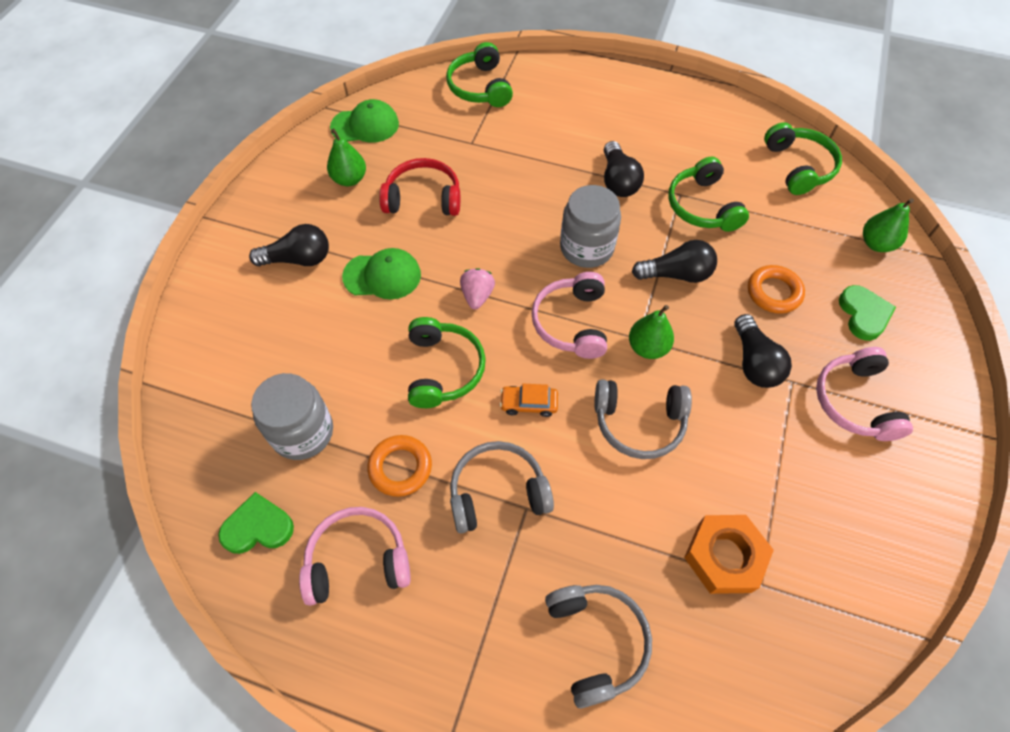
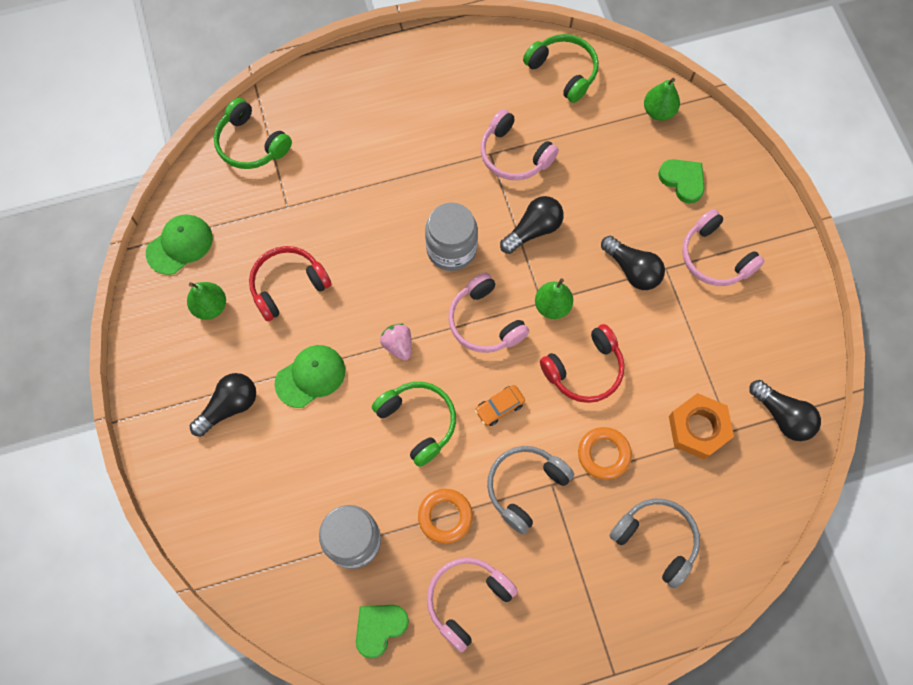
camera: 35 degrees left, 10 degrees up
(618, 181) = (434, 171): black light bulb -> black light bulb (782, 416)
(639, 423) = (585, 370): grey headphones -> red headphones
(702, 206) = (514, 155): green headphones -> pink headphones
(773, 292) = (611, 201): orange ring -> orange ring (603, 454)

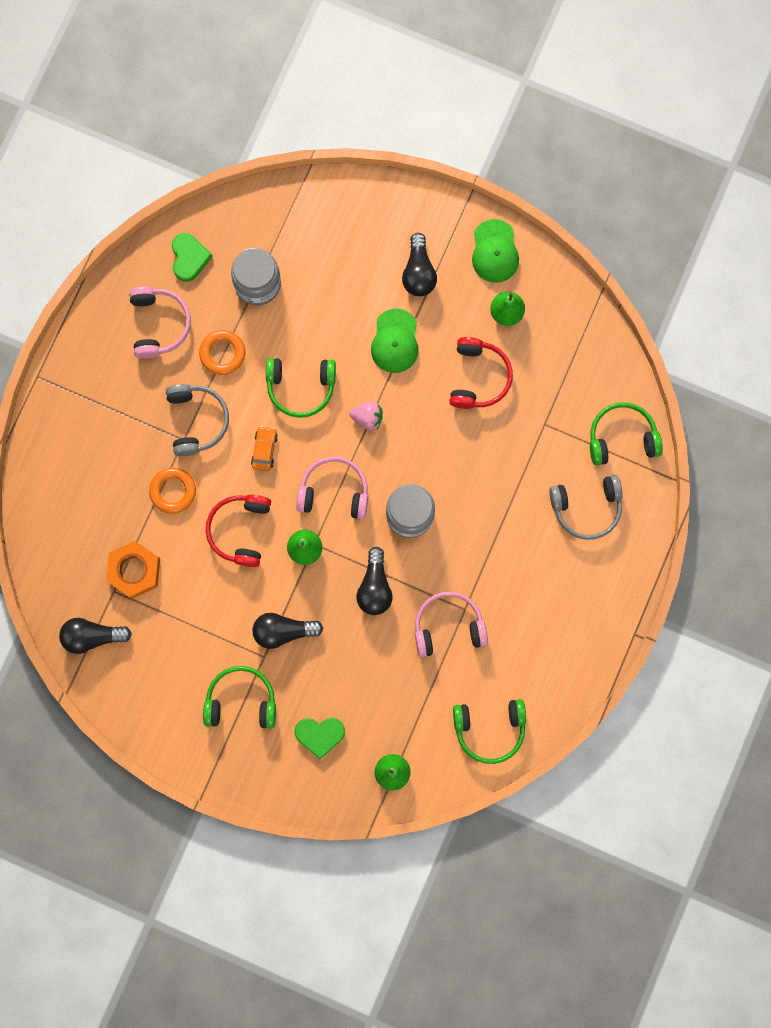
camera: 130 degrees right, 10 degrees up
(180, 245) = (575, 326): green cap -> green cap (495, 251)
(656, 540) = (90, 475): grey headphones -> grey headphones (586, 508)
(714, 257) = (241, 700): pink headphones -> green headphones

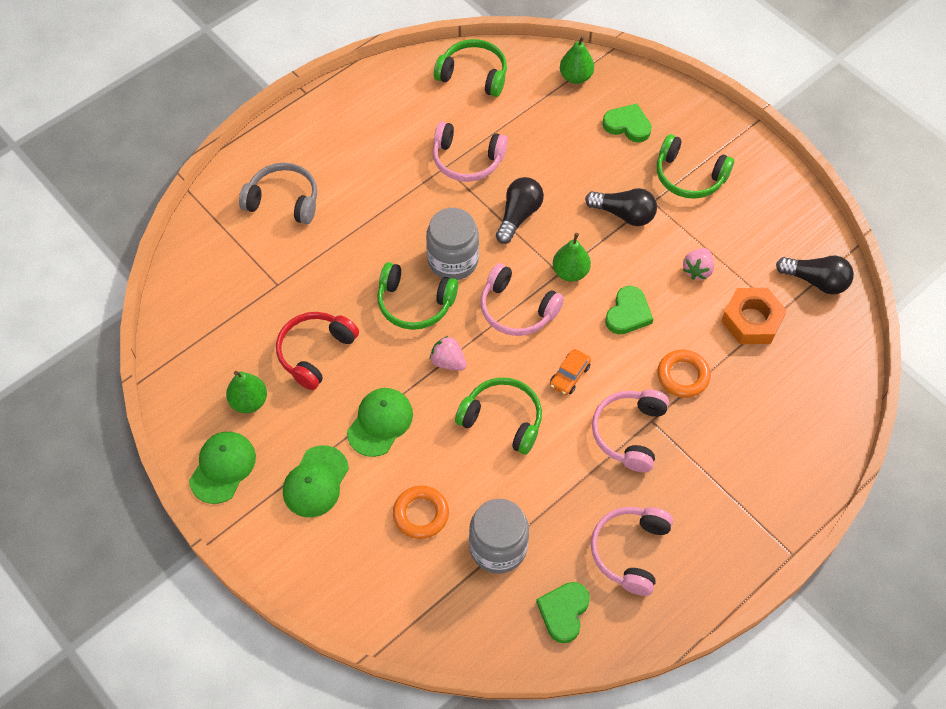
camera: 155 degrees left, 20 degrees down
(197, 421) = (629, 433): grey headphones -> pink headphones
(197, 601) = (697, 270): none -> pink strawberry
(222, 353) = (571, 489): orange ring -> orange ring (421, 514)
(240, 530) = (628, 313): red headphones -> green heart
(418, 272) = (315, 482): black light bulb -> green cap
(621, 437) = (212, 243): green headphones -> green headphones (414, 303)

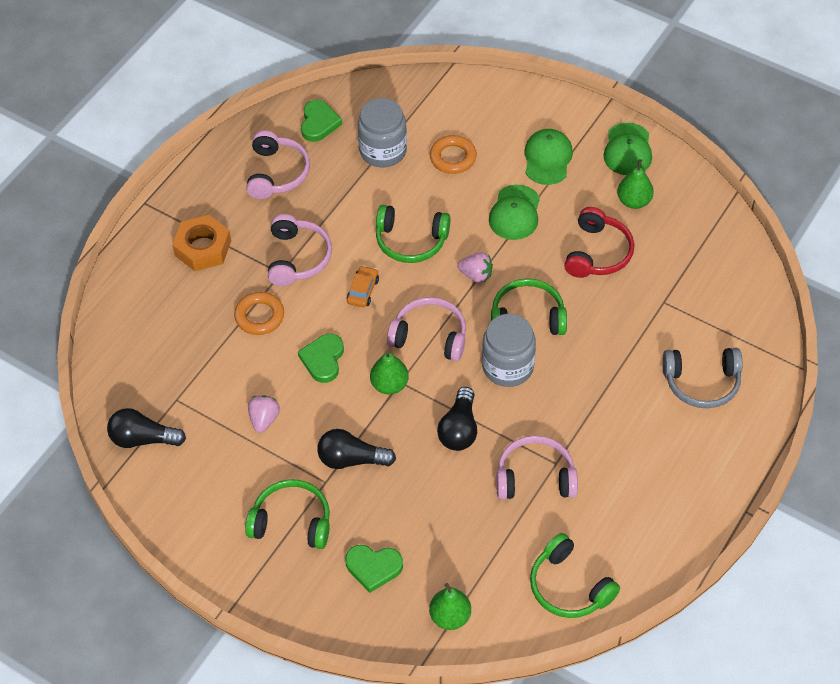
camera: 165 degrees right, 5 degrees down
(473, 75) = (569, 587): green headphones -> green headphones turned 45 degrees clockwise
(751, 320) = (203, 383): orange nut -> orange nut (203, 248)

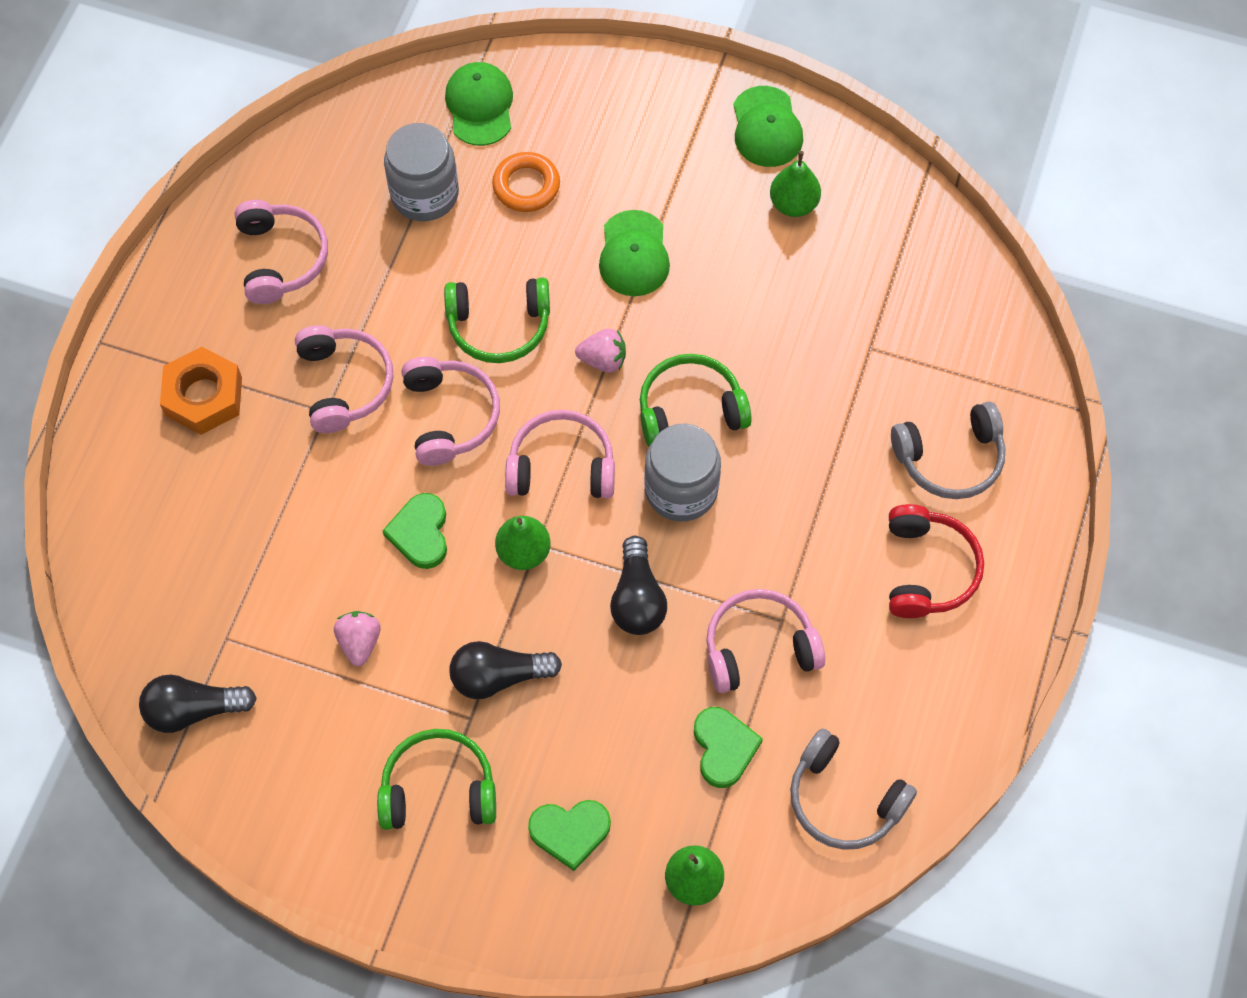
camera: 15 degrees left, 10 degrees up
(259, 316) = (313, 485): orange ring -> none
(319, 123) = (322, 168): green heart -> green heart (724, 748)
(363, 291) = (450, 416): orange car -> pink headphones
(547, 158) = (659, 162): green cap -> green cap (480, 106)
(569, 587) = (844, 799): green headphones -> grey headphones
(598, 253) = (763, 292): red headphones -> red headphones (927, 569)

